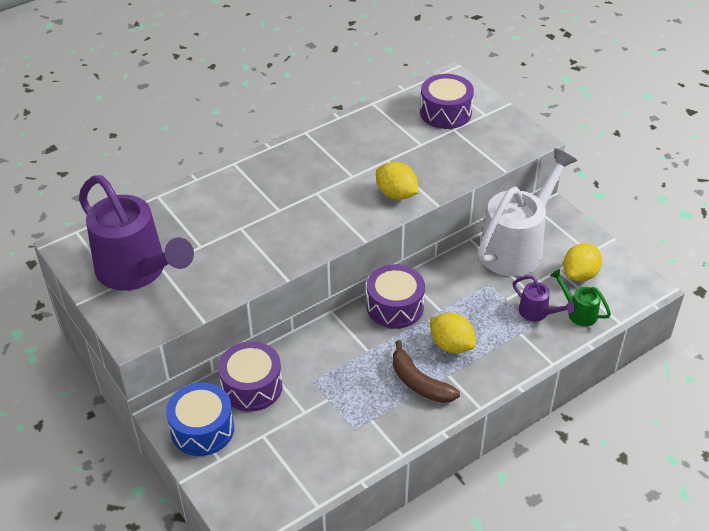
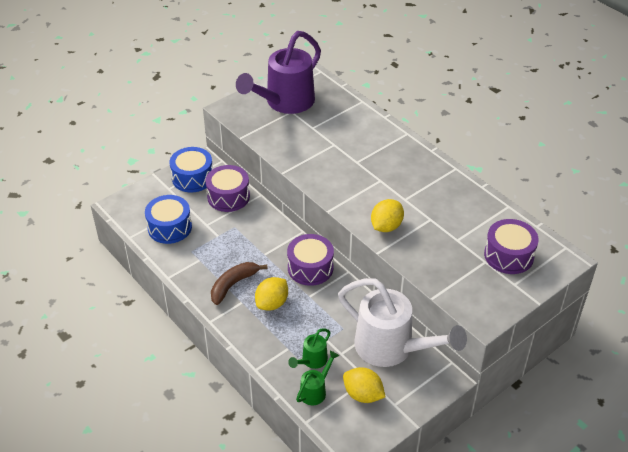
camera: 85 degrees right, 0 degrees up
(304, 455) = (170, 227): none -> blue drum
(537, 313) = (312, 361): purple watering can -> green watering can

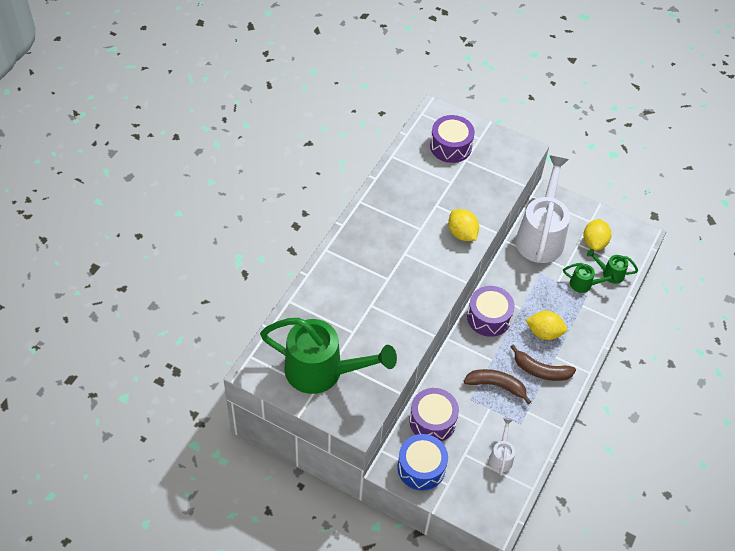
camera: 115 degrees left, 10 degrees up
(170, 227) = (501, 457): blue drum -> white watering can
(236, 248) = (496, 386): none -> brown banana
(285, 102) = (322, 371): purple watering can -> green watering can
(386, 226) = (462, 233): yellow lemon -> yellow lemon turned 45 degrees clockwise

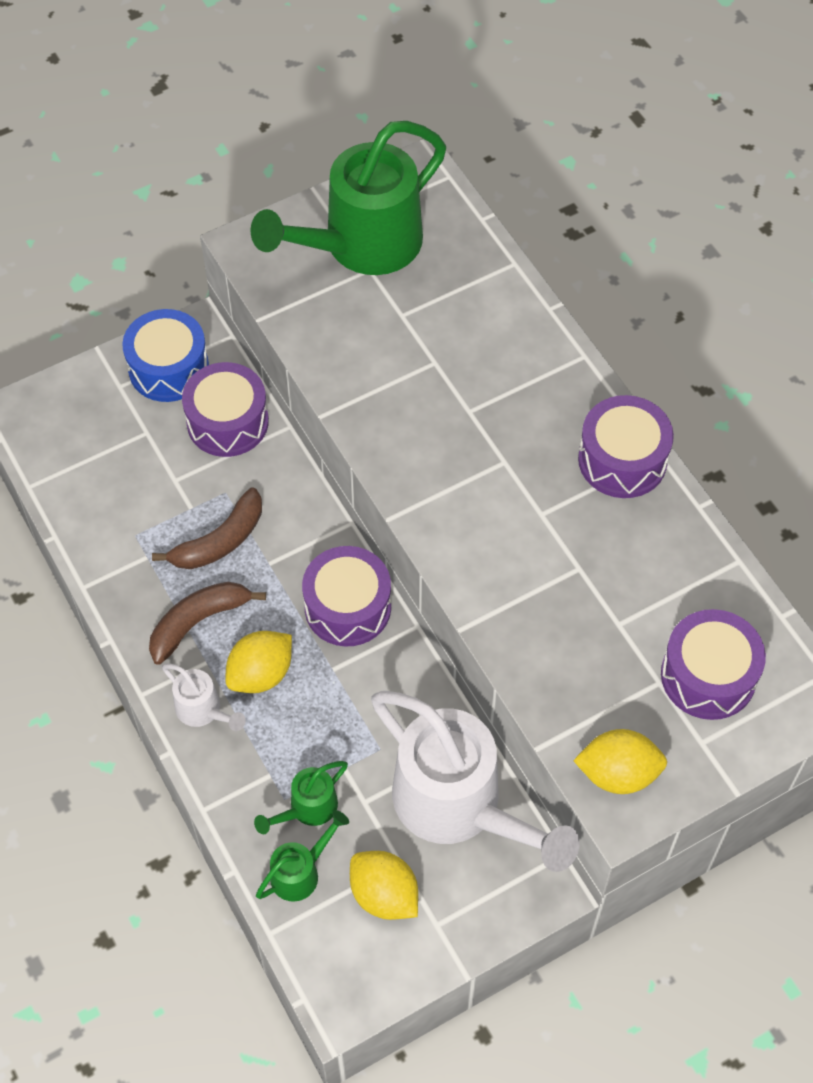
camera: 125 degrees right, 5 degrees up
(372, 212) = (622, 460): none -> purple drum
(462, 233) = (490, 572): yellow lemon -> yellow lemon (618, 773)
(501, 457) = (105, 476): white watering can -> white watering can (203, 710)

